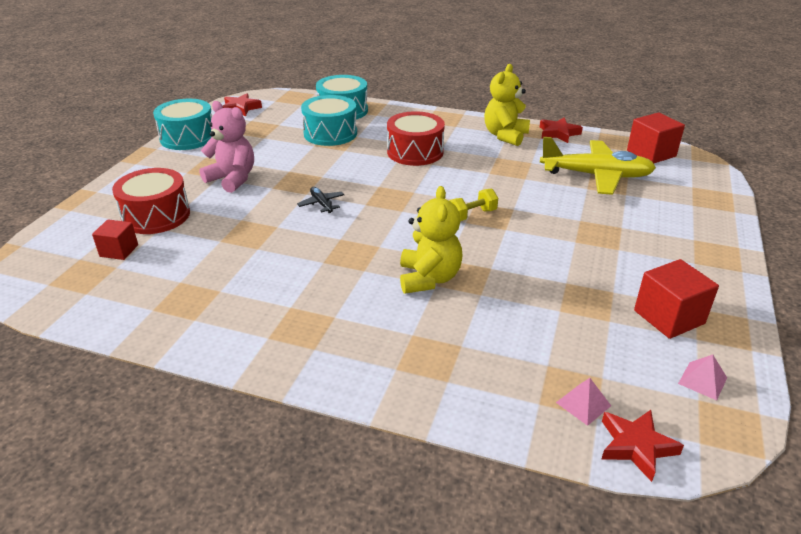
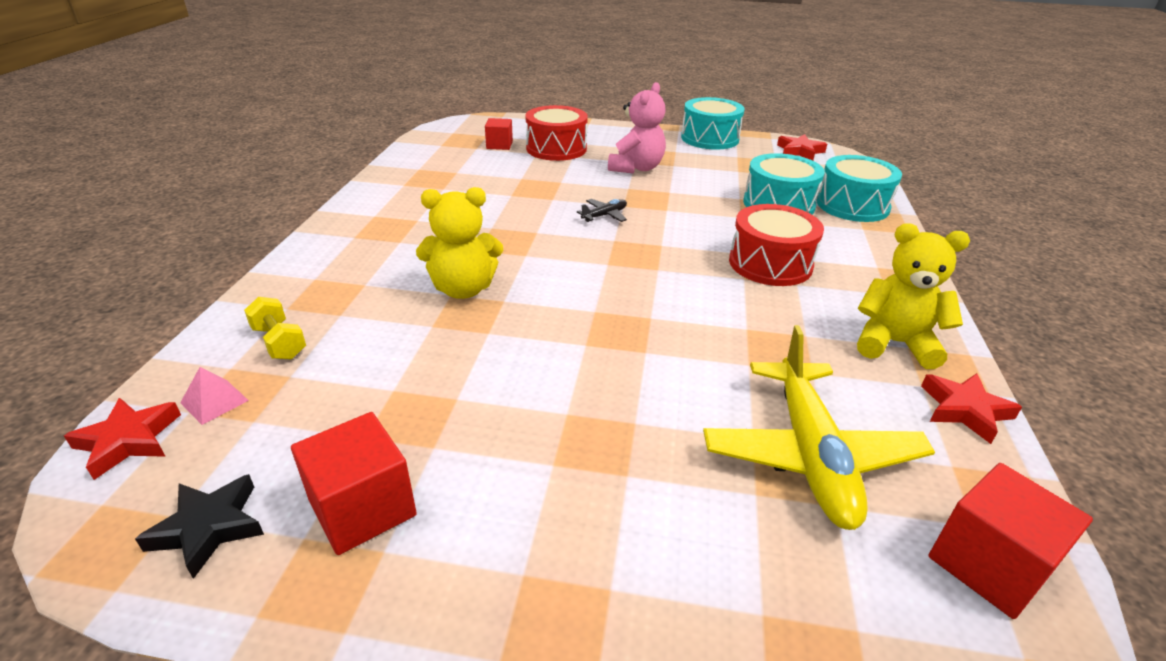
camera: 80 degrees right, 0 degrees up
(472, 215) = (614, 315): yellow dumbbell -> yellow dumbbell (279, 342)
(702, 380) = (209, 527): pink pyramid -> black star

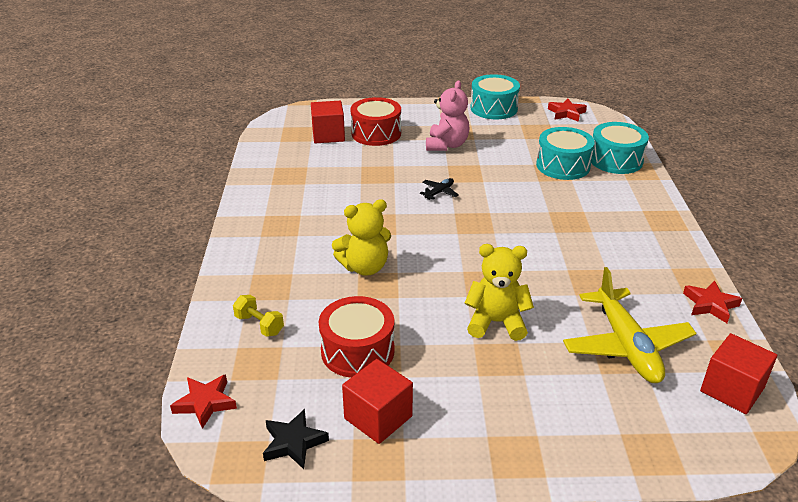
camera: 10 degrees left, 0 degrees up
(214, 401) = (243, 370): pink pyramid -> none
(499, 145) = (328, 135): red cube -> red cube, size x1.57
(770, 264) = (570, 217): red drum -> red drum (357, 351)
(894, 343) = (662, 266): yellow teddy bear -> yellow teddy bear (496, 322)

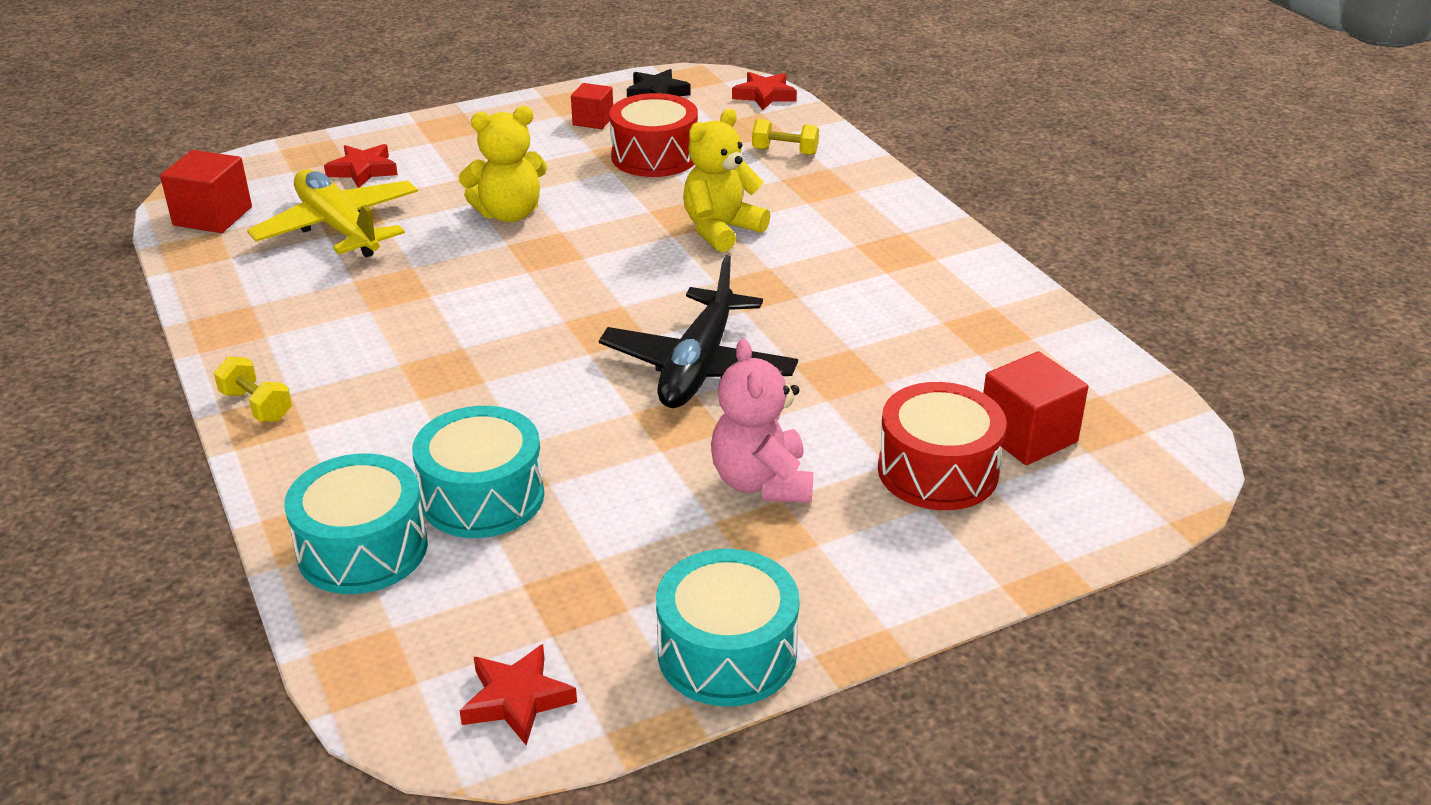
camera: 155 degrees right, 0 degrees up
(378, 417) = (593, 120): red cube -> red cube, size x0.64
(439, 192) = (698, 366): black plane -> black plane, size x2.40
(669, 227) = (256, 406): none -> yellow dumbbell
(710, 305) = (214, 298): red star -> red star (363, 170)

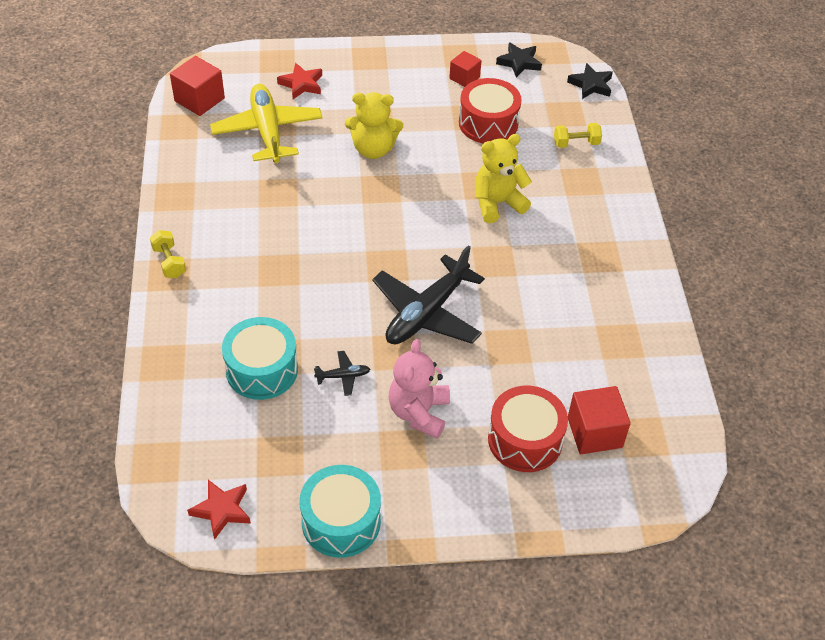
camera: 20 degrees right, 15 degrees up
(362, 549) = (185, 384): turquoise drum -> none
(618, 470) = (343, 376): none -> black plane
(764, 95) = (591, 85): red star -> black star
(785, 152) = (576, 143): yellow dumbbell -> yellow dumbbell turned 45 degrees counterclockwise

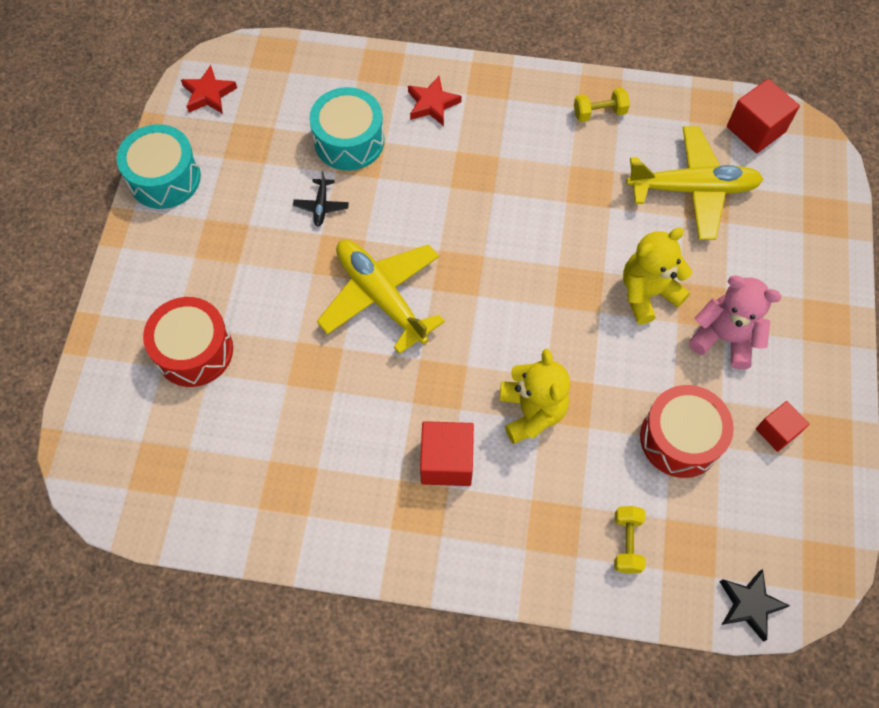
camera: 105 degrees right, 15 degrees up
(169, 262) = (505, 81): yellow dumbbell -> yellow dumbbell (599, 113)
(301, 84) = (776, 236): red star -> red star (432, 104)
(373, 149) = (647, 293): yellow teddy bear -> yellow teddy bear turned 45 degrees clockwise
(419, 413) = (257, 263): pink teddy bear -> pink teddy bear (724, 338)
(427, 313) = (381, 297): black plane -> yellow plane
(519, 62) = (807, 515): black star -> none
(594, 432) = (179, 420): red cube -> red cube (446, 461)

